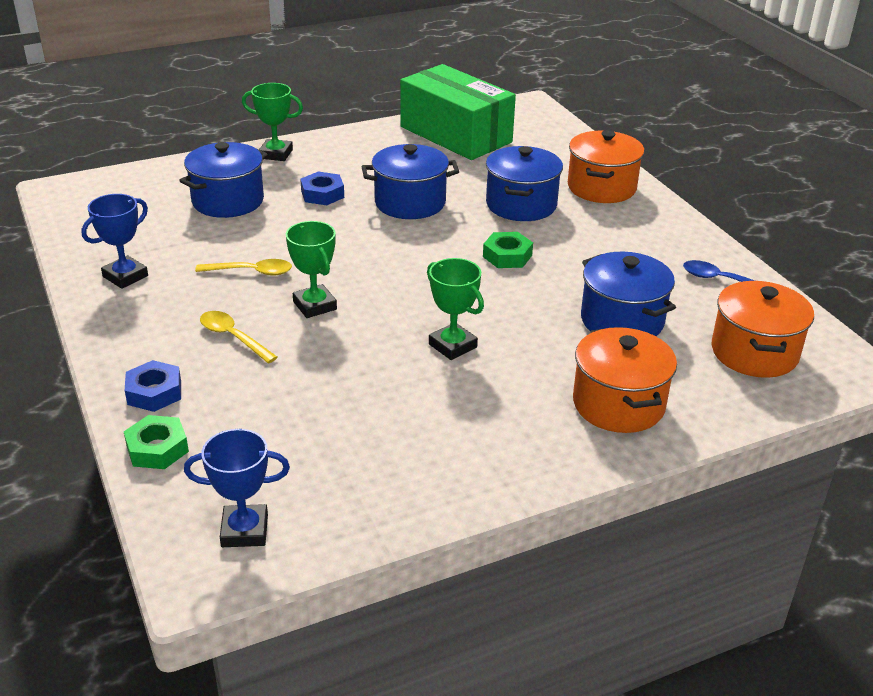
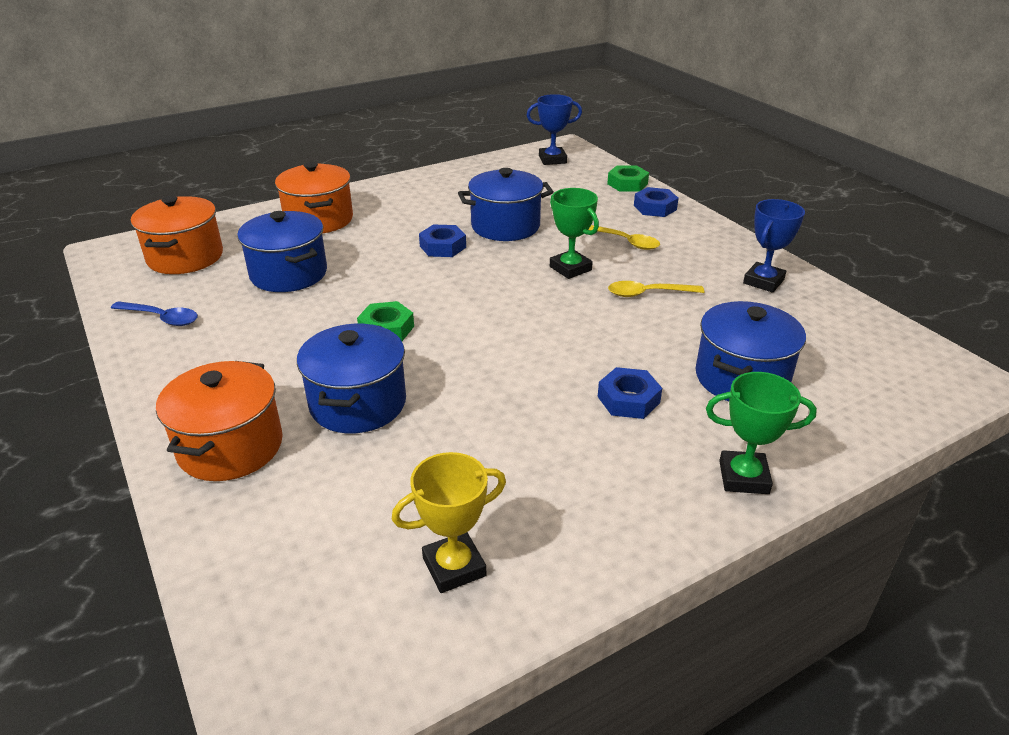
camera: 175 degrees right, 0 degrees up
(410, 203) = (507, 394): blue pot -> blue pot (505, 226)
(452, 346) = (442, 247): green trophy -> blue nut
(455, 134) = (454, 567): green box -> yellow trophy

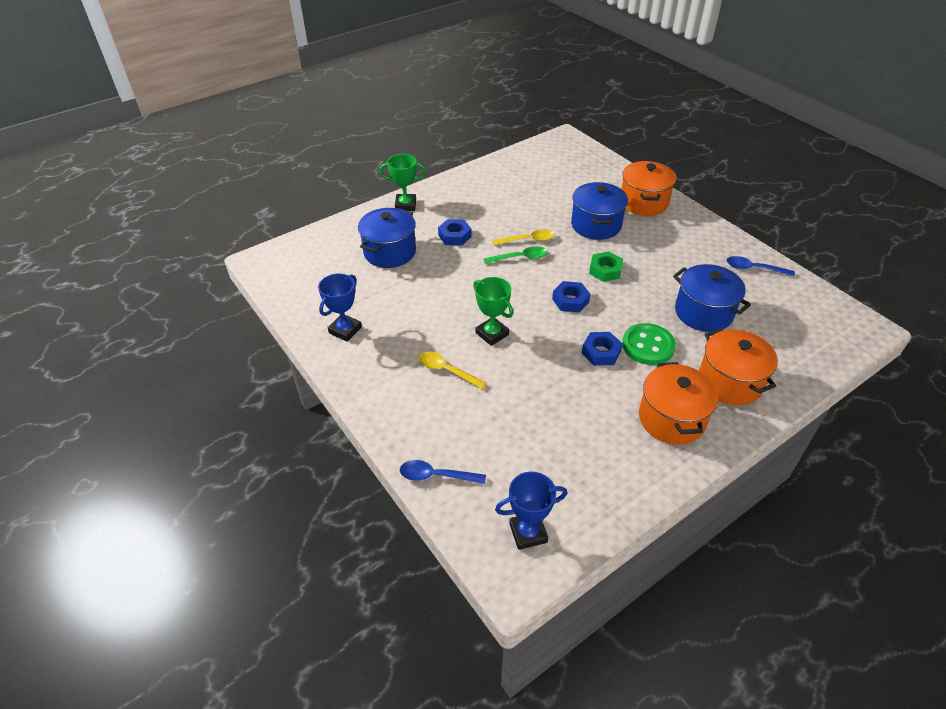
camera: 175 degrees right, 10 degrees up
(185, 257) = (798, 324): orange pot -> orange pot (671, 419)
(384, 249) = (648, 346): none -> green button
(454, 567) = (525, 170): yellow trophy -> none
(505, 226) = (555, 385): blue pot -> none
(515, 355) = (520, 258): none -> green spoon
(627, 184) = (436, 476): green nut -> blue spoon
(648, 293) = (434, 312): yellow spoon -> yellow spoon (528, 240)
(655, 207) = (412, 428): blue nut -> blue nut (570, 300)

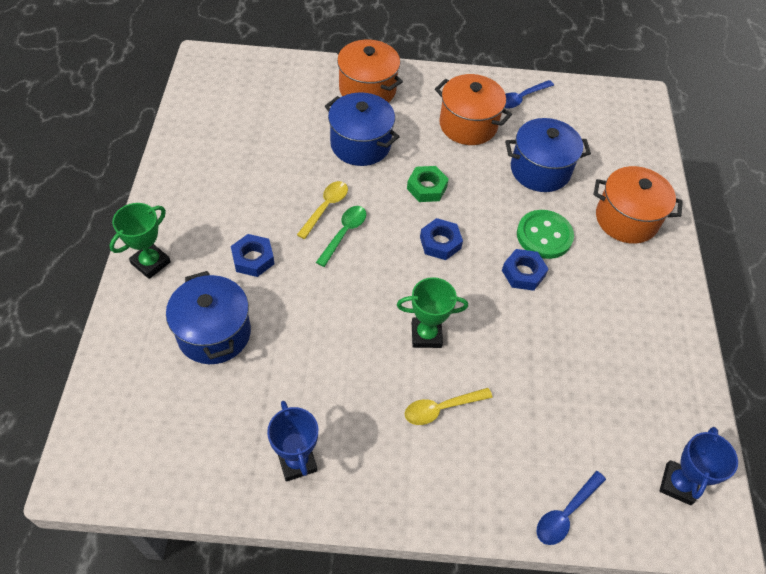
camera: 55 degrees left, 10 degrees up
(671, 419) = (634, 287): orange pot -> orange pot (468, 125)

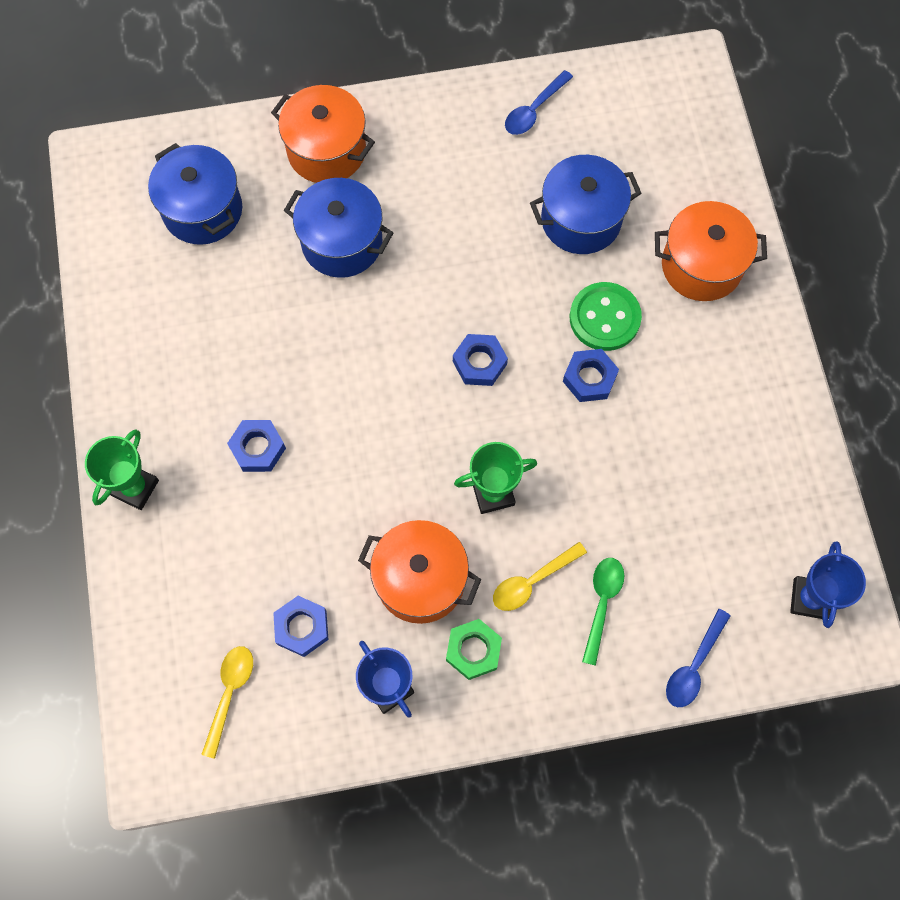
camera: 10 degrees left, 15 degrees up
(214, 333) = (244, 559): blue pot -> blue pot (202, 210)
(241, 395) = (302, 627): none -> blue nut
(325, 208) = (325, 351): yellow spoon -> yellow spoon (230, 694)
(344, 233) = (358, 382): green spoon -> green spoon (602, 604)
(426, 188) = (443, 286): green nut -> green nut (473, 650)
(468, 125) = (473, 173): orange pot -> orange pot (420, 580)

